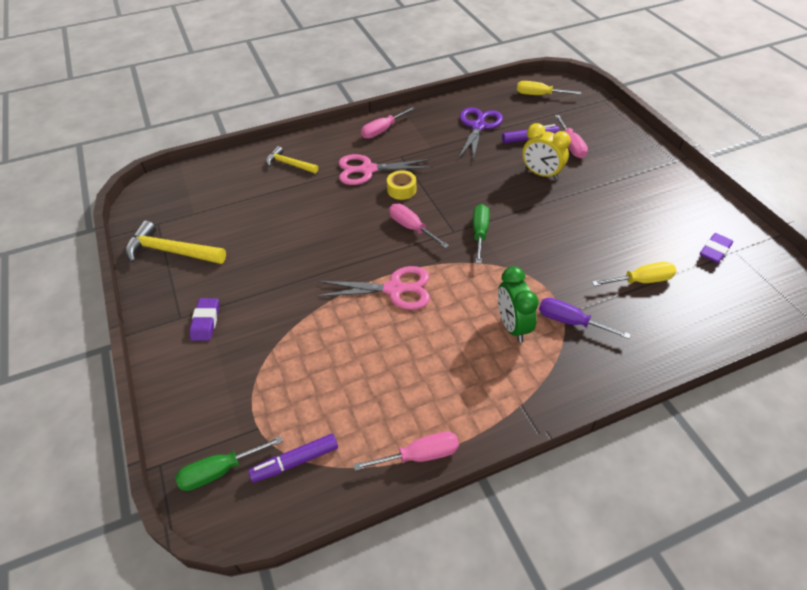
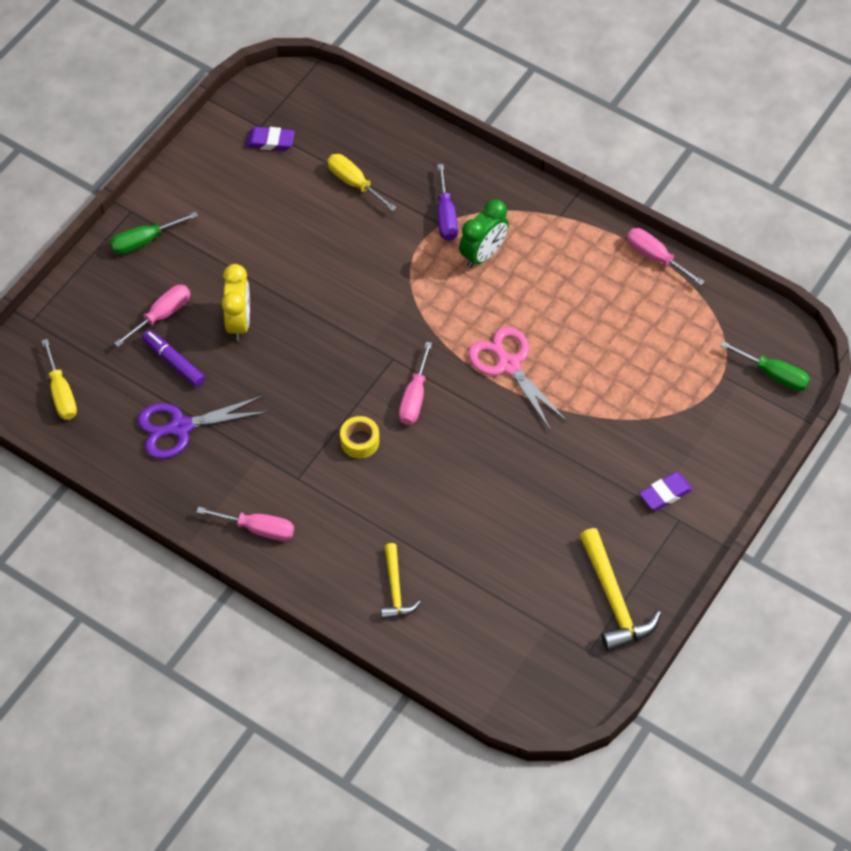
camera: 125 degrees left, 10 degrees up
(295, 461) = (726, 331): purple marker -> none
(367, 170) = (348, 497): pink scissors -> none
(480, 233) = (379, 334): green screwdriver -> green screwdriver (144, 241)

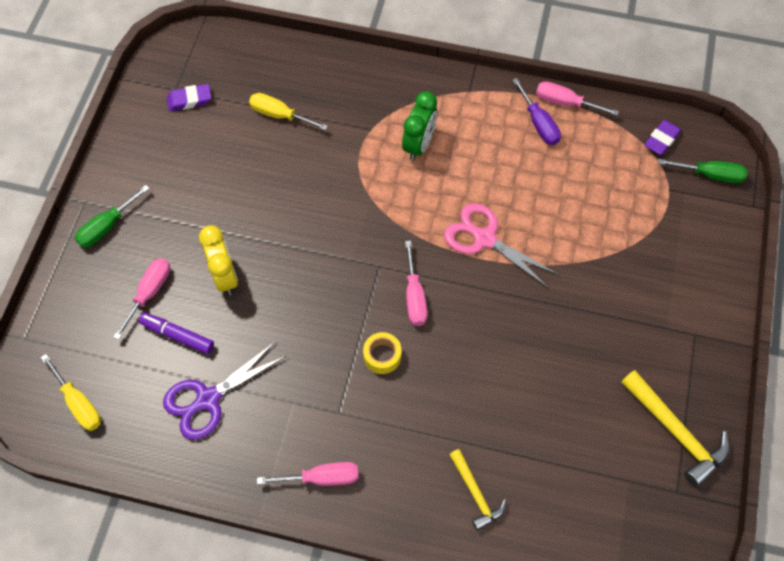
camera: 20 degrees left, 5 degrees up
(446, 216) = (372, 121): purple screwdriver -> purple screwdriver (538, 123)
(665, 494) = (672, 314): purple eraser -> purple eraser (661, 140)

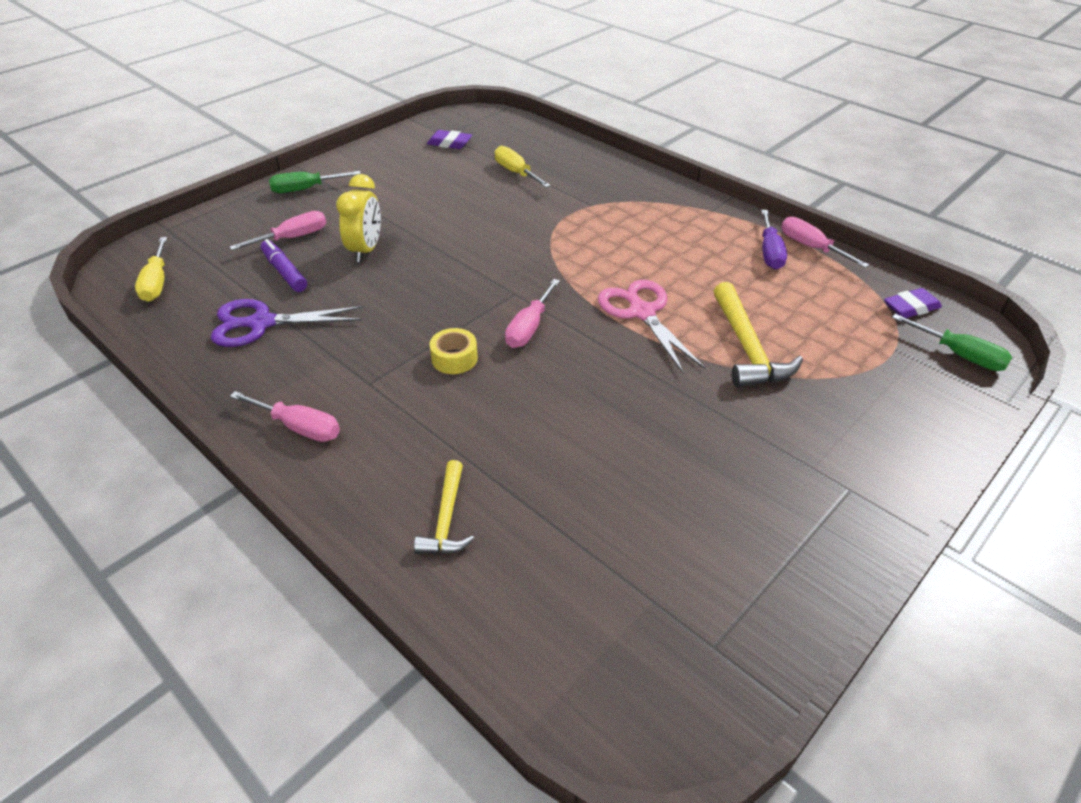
camera: 30 degrees right, 20 degrees down
(419, 145) = (629, 228): green clock -> none
(676, 432) = (756, 579): yellow hammer -> yellow hammer (747, 348)

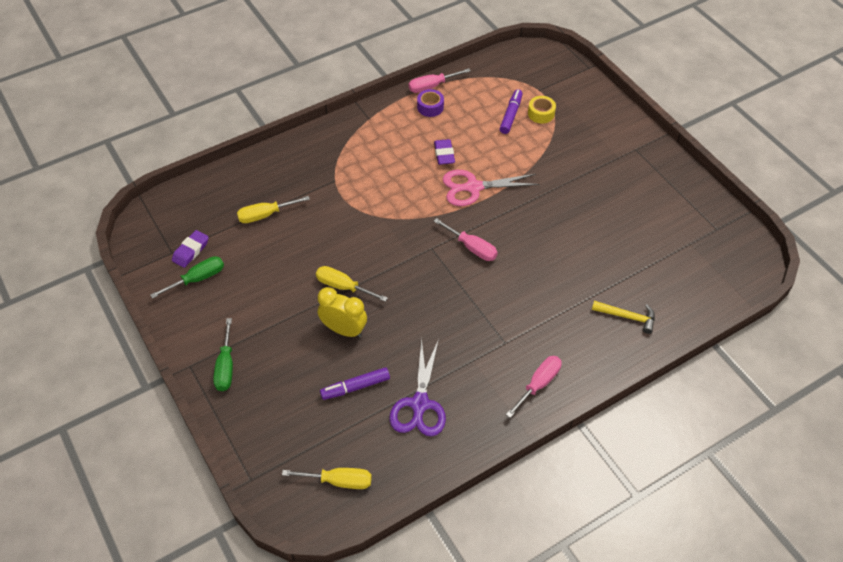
camera: 75 degrees left, 10 degrees up
(293, 238) = (306, 379): pink screwdriver -> none
(430, 239) = (343, 286): none -> yellow screwdriver
(454, 358) = (492, 293): yellow tape -> yellow tape (541, 113)
(747, 348) = (521, 150): yellow hammer -> none
(769, 252) = (430, 107): purple screwdriver -> purple tape
(814, 327) = (511, 115): none -> purple marker
(911, 308) = (505, 68): purple eraser -> purple eraser (444, 154)
(959, 355) = (550, 68): green screwdriver -> green screwdriver (198, 279)

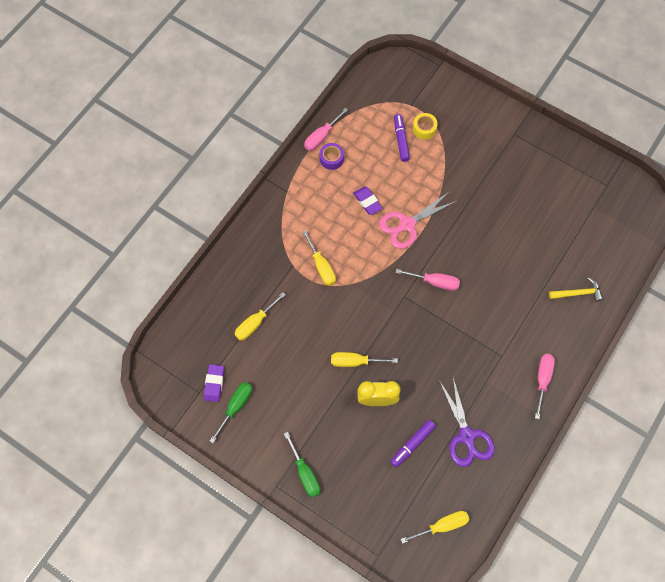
camera: 25 degrees left, 15 degrees up
(362, 192) = (321, 266): none -> yellow screwdriver

